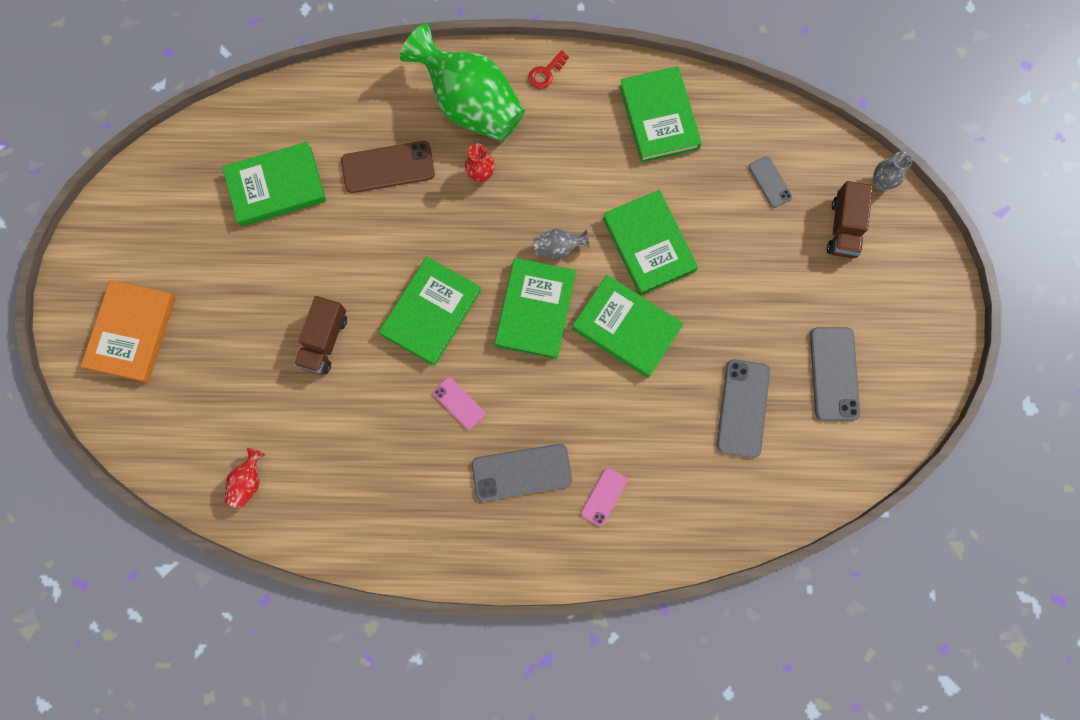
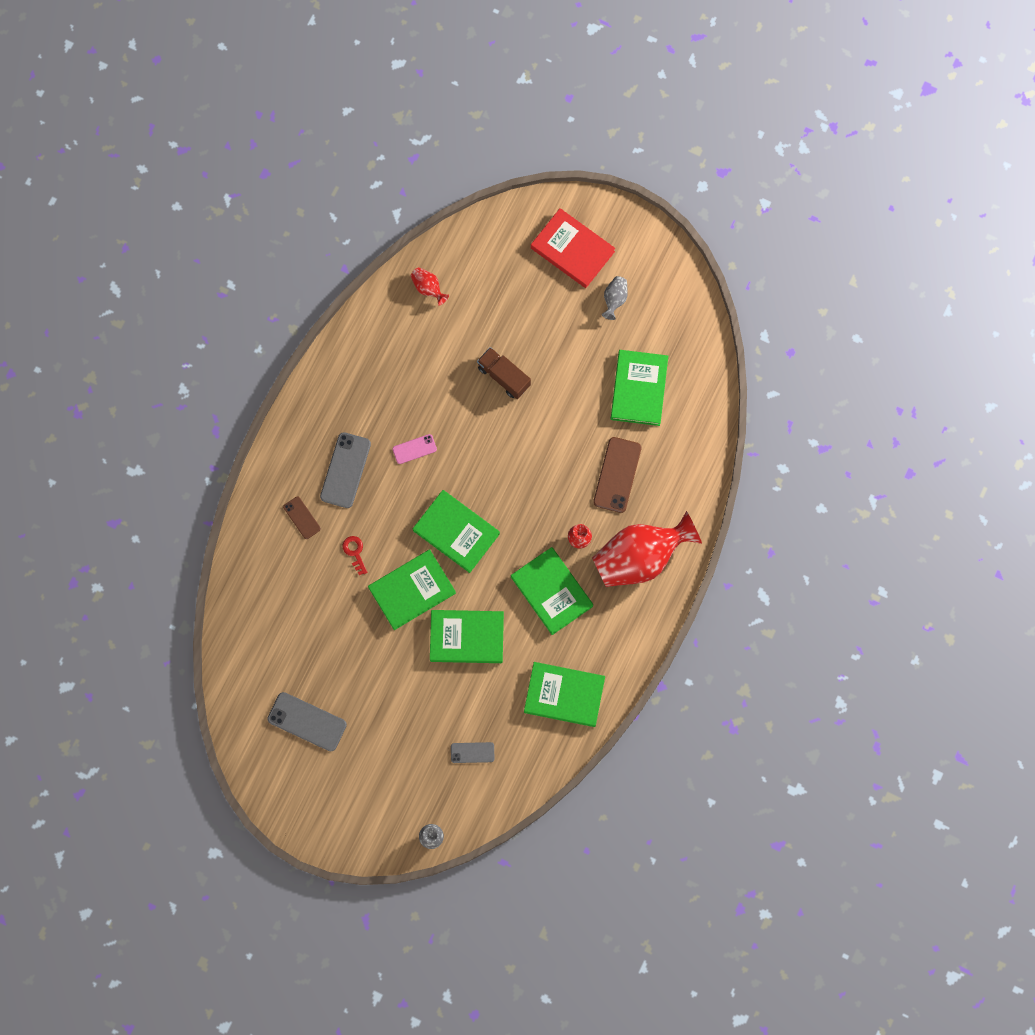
camera: 115 degrees right, 0 degrees up
(132, 332) = (572, 250): orange book -> red book
(431, 312) = (489, 458): green book -> green book (551, 591)
(470, 105) = (640, 557): green vase -> red vase
(545, 73) = (641, 626): red key -> red key (355, 552)
(558, 248) = (495, 570): grey vase -> grey vase (614, 299)
(604, 496) = (302, 518): pink phone -> brown phone
(742, 408) = (314, 643): grey phone -> none
(843, 228) = (410, 788): brown truck -> none

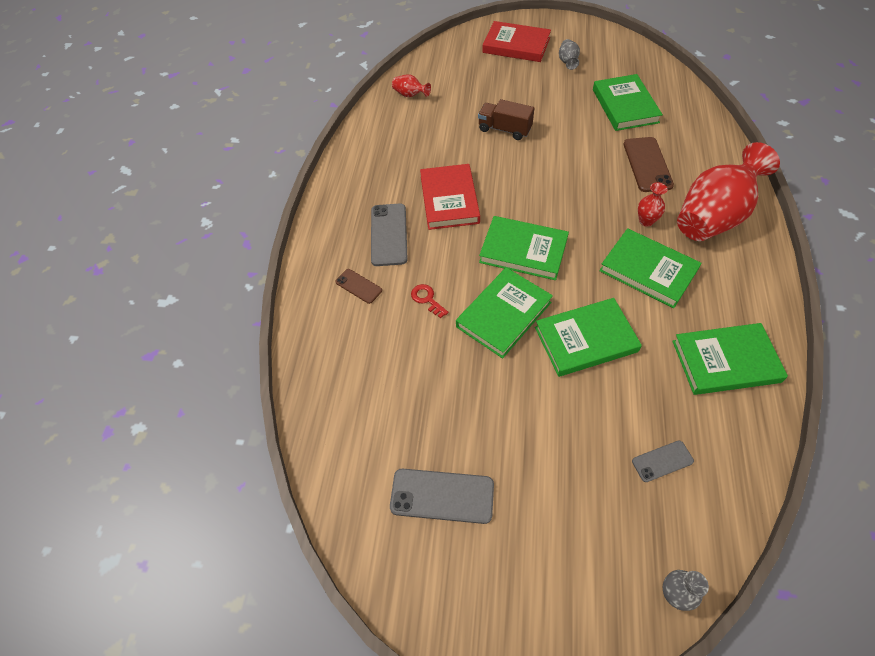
camera: 15 degrees left, 20 degrees down
(414, 449) = (449, 199): pink phone -> red book

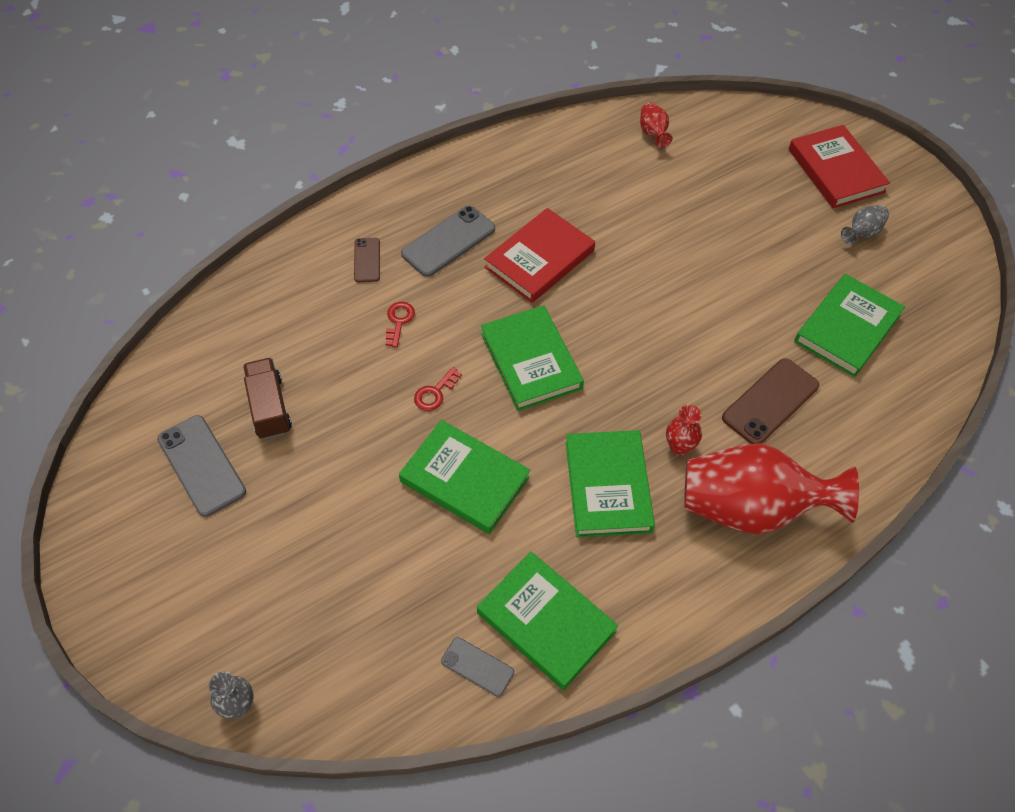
camera: 45 degrees right, 0 degrees up
(503, 314) = (435, 393): green book -> red key
(504, 129) = (687, 242): brown truck -> brown truck (269, 408)
(662, 461) = (373, 624): grey phone -> grey phone (477, 666)

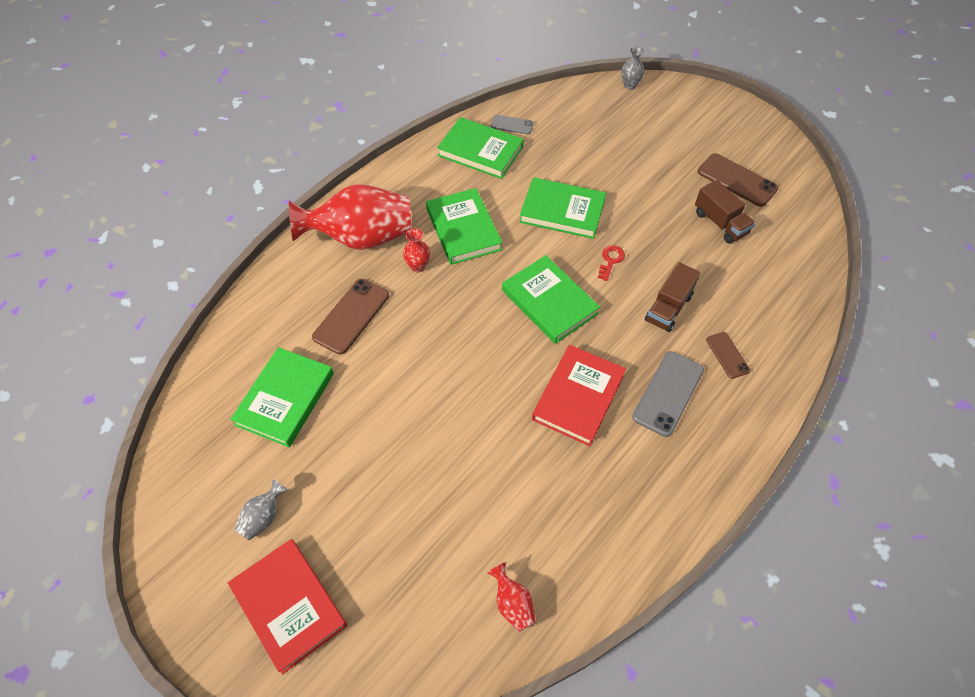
camera: 165 degrees right, 0 degrees up
(201, 465) = (737, 180): grey phone -> brown phone
(399, 321) = (668, 308): red key -> brown truck

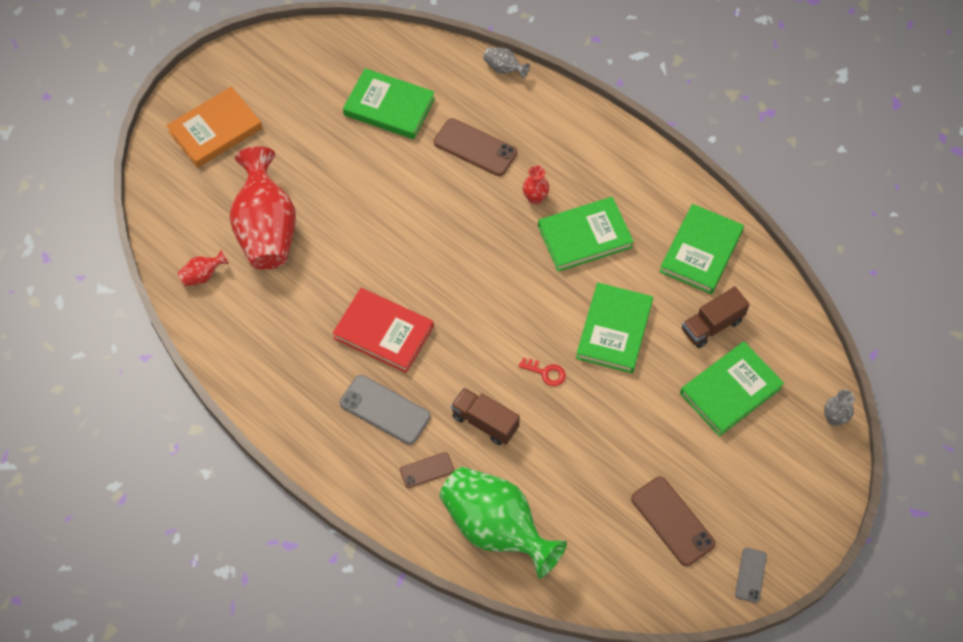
camera: 90 degrees right, 5 degrees up
(263, 517) = (285, 105): grey vase -> grey vase (504, 69)
(289, 606) = (215, 130): red book -> orange book
(361, 238) = (569, 148): red vase -> red vase (266, 230)
(512, 125) = (747, 284): grey phone -> grey phone (750, 575)
(549, 302) = (492, 313): green book -> green book (730, 390)
(720, 223) = (603, 491): brown truck -> brown truck (712, 325)
(737, 180) = (672, 521): brown phone -> brown phone turned 75 degrees counterclockwise
(773, 299) = (496, 528): none -> green vase

